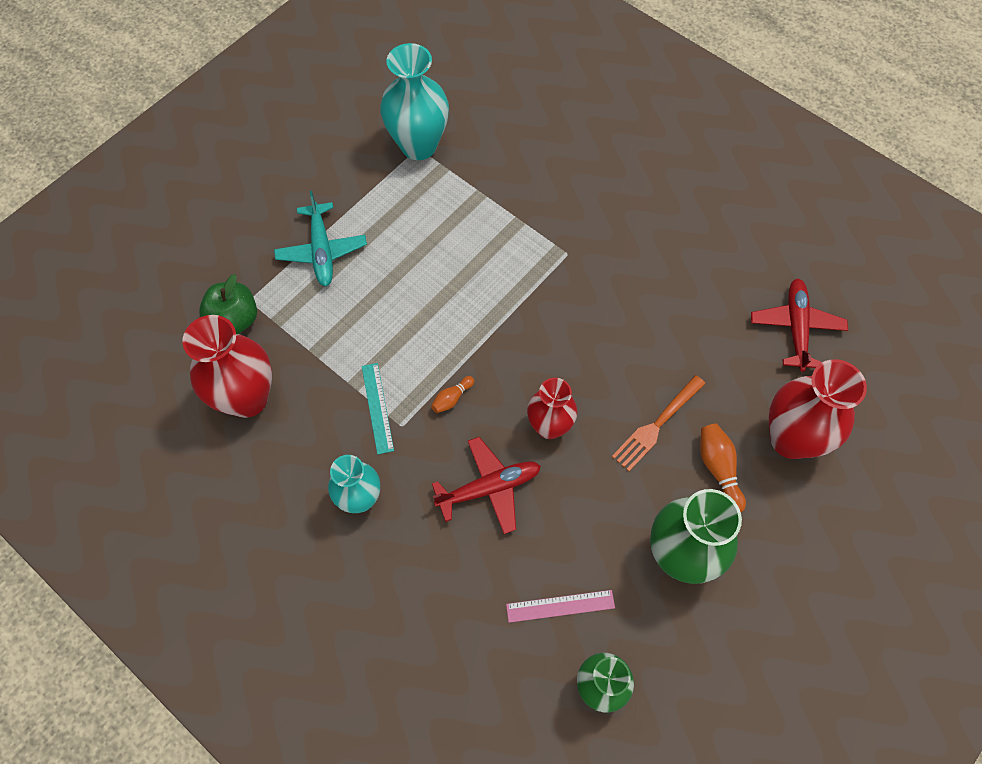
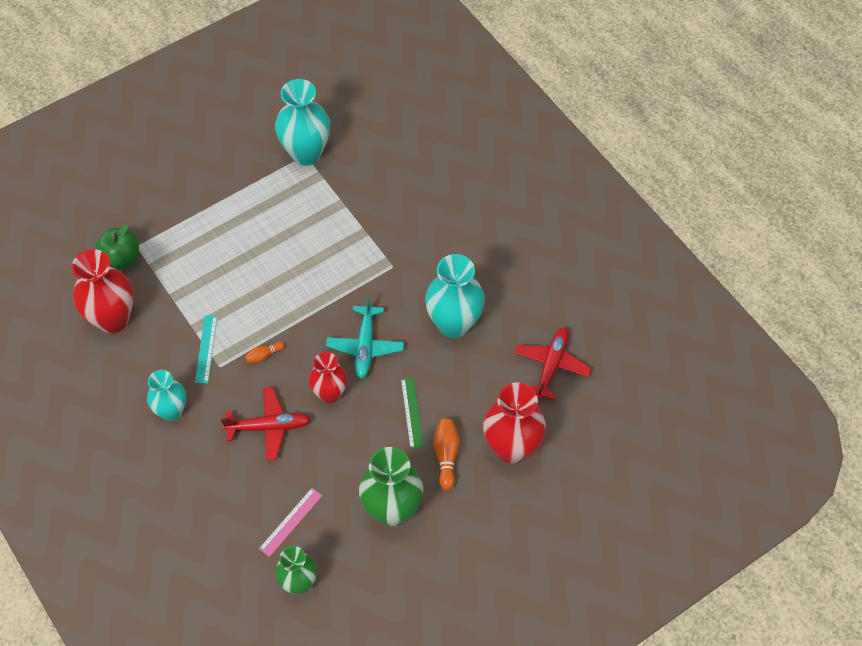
camera: 15 degrees right, 5 degrees down
(322, 251) = (203, 220): turquoise plane -> turquoise plane (365, 346)
(560, 606) = (291, 522): pink ruler -> pink ruler turned 60 degrees counterclockwise
(656, 425) = (412, 412): orange fork -> green ruler
(664, 305) = (454, 324): none -> turquoise vase

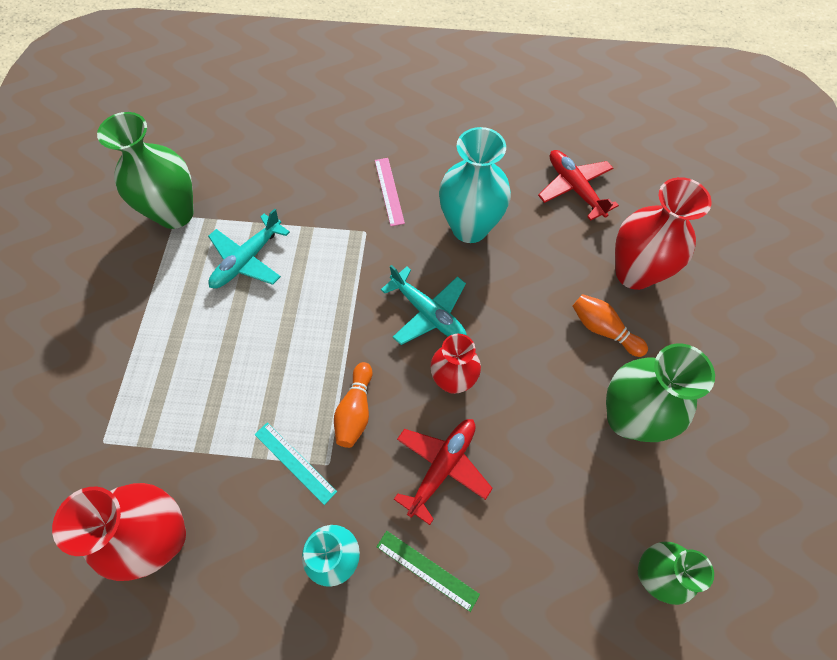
camera: 50 degrees left, 5 degrees up
(121, 258) = (100, 470): green apple -> none
(264, 355) = (355, 410): orange bowling pin -> orange bowling pin, size x1.64
(291, 522) = (572, 527): pink ruler -> pink ruler (389, 191)
(306, 153) = (175, 213): turquoise vase -> green vase
(310, 219) = (247, 260): none -> turquoise plane
(412, 412) = (533, 325): green ruler -> green ruler (427, 570)

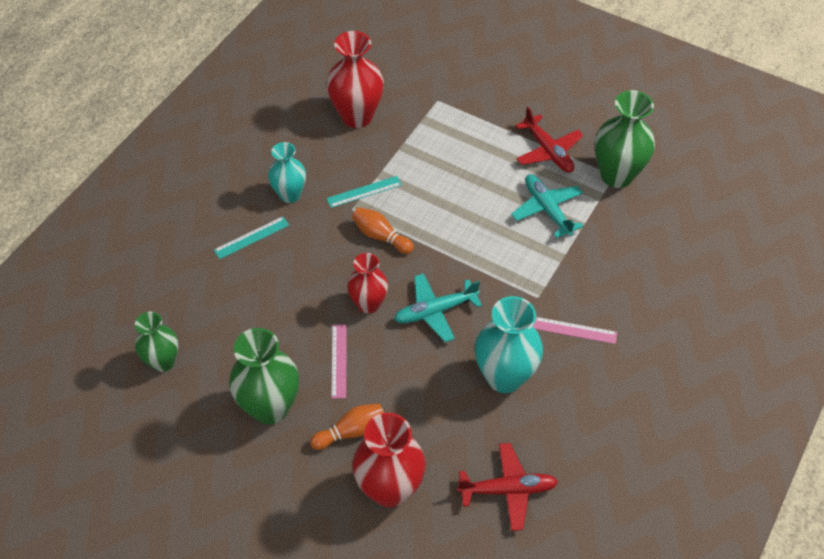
camera: 115 degrees right, 10 degrees down
(427, 570) = (251, 237): green ruler -> turquoise ruler
(442, 467) = (310, 271): red plane -> red plane (548, 151)
(536, 377) = (339, 360): none -> pink ruler

